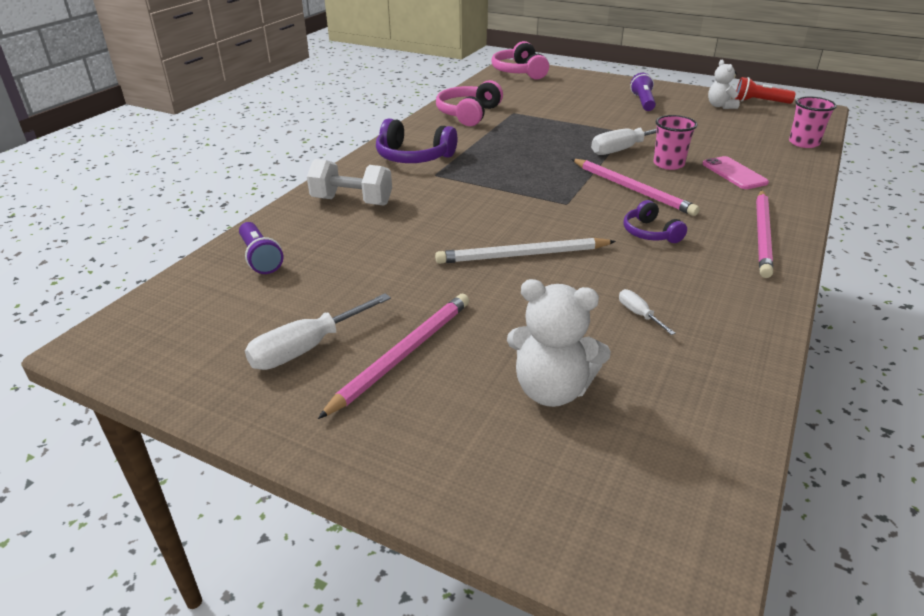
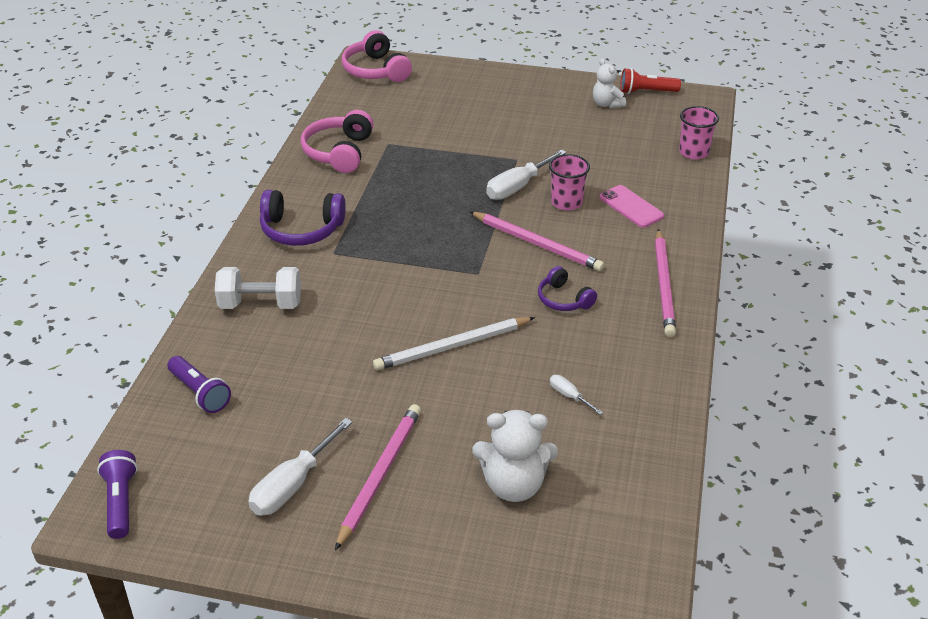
camera: 15 degrees left, 5 degrees up
(643, 102) = (525, 107): purple flashlight -> purple flashlight (121, 502)

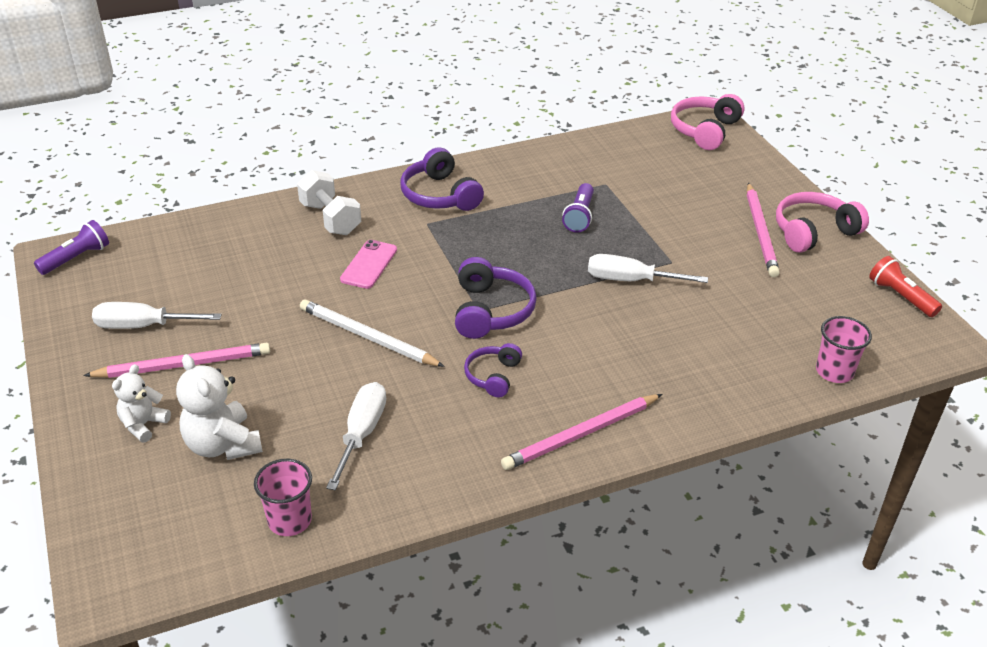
camera: 55 degrees right, 0 degrees up
(200, 393) = (209, 239): purple flashlight -> purple flashlight (579, 216)
(339, 152) = (562, 166): pink headphones -> pink headphones (813, 232)
(485, 268) = (491, 311): none -> purple headphones
(537, 244) = (557, 327): pink pencil -> pink pencil (760, 232)
(566, 202) = (641, 319): pink cup -> pink cup (289, 520)
(569, 396) = (361, 433): white screwdriver -> white screwdriver, size x1.97
(607, 104) = (840, 279): white teddy bear -> white teddy bear (143, 425)
(631, 207) = (684, 363): pink phone -> pink phone (369, 264)

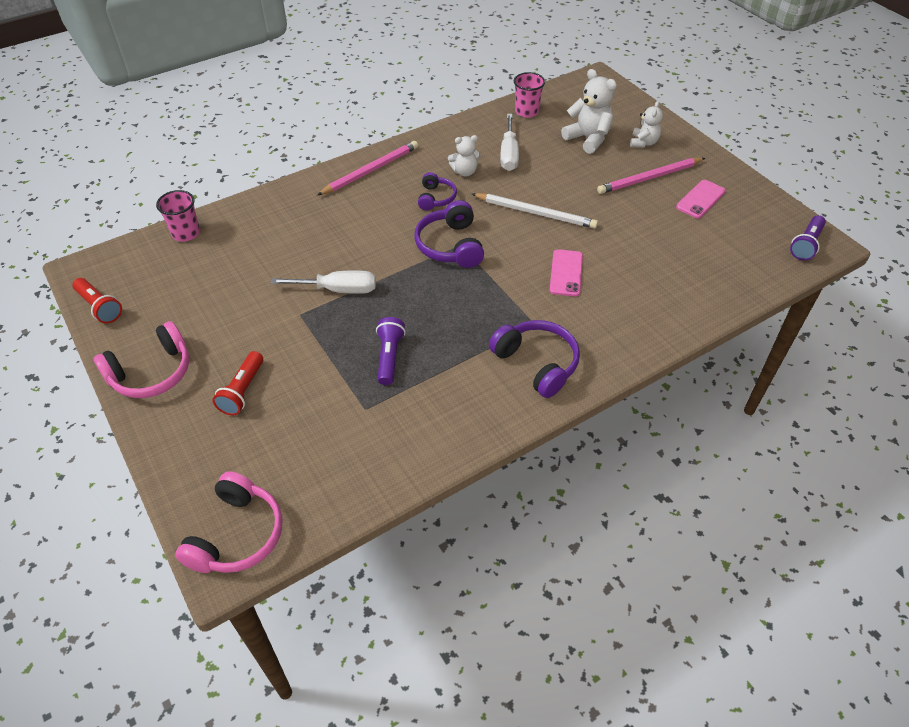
camera: 170 degrees right, 10 degrees up
(143, 326) = (700, 199): white screwdriver -> pink phone
(330, 219) = (627, 317): white dumbbell -> none
(440, 412) = (465, 172): none -> white teddy bear
(720, 208) = (242, 391): none -> red flashlight
(760, 232) = (207, 364): pink pencil -> none

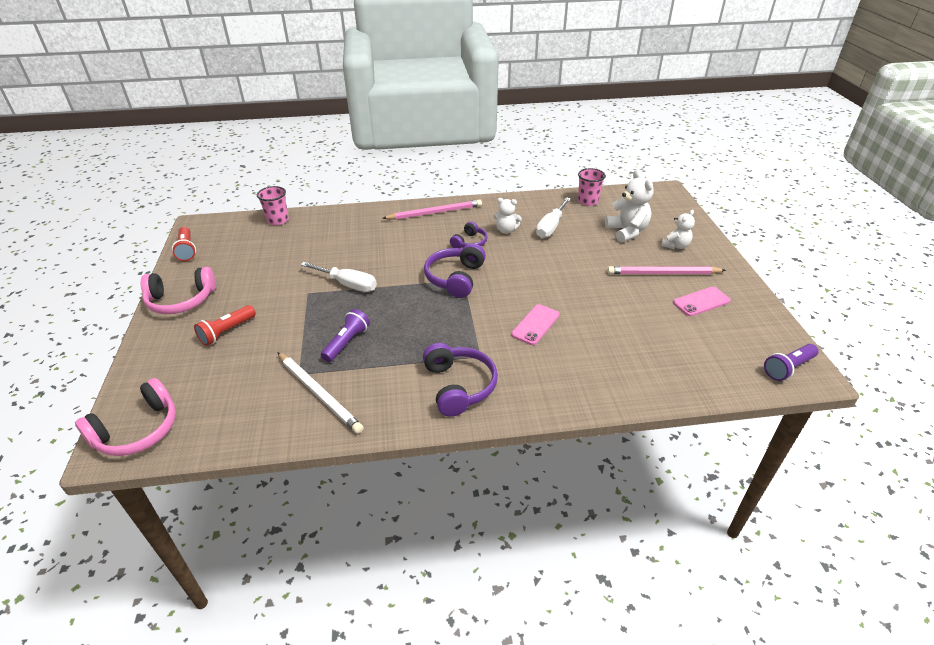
camera: 25 degrees right, 10 degrees down
(535, 213) = (542, 273): white pencil -> white pencil (319, 393)

